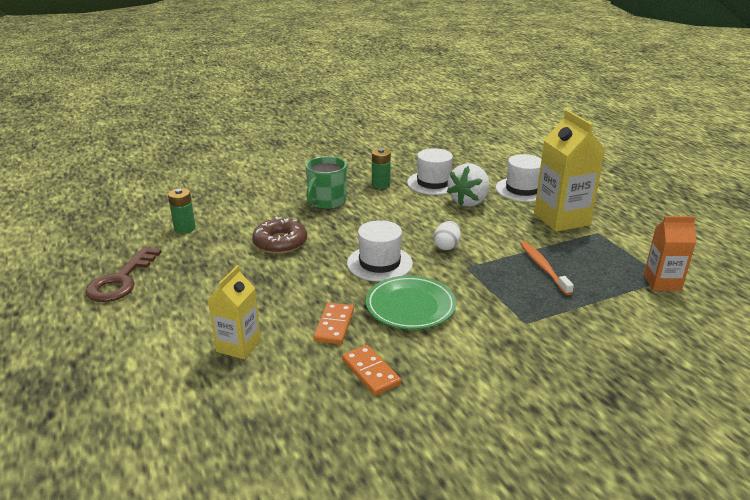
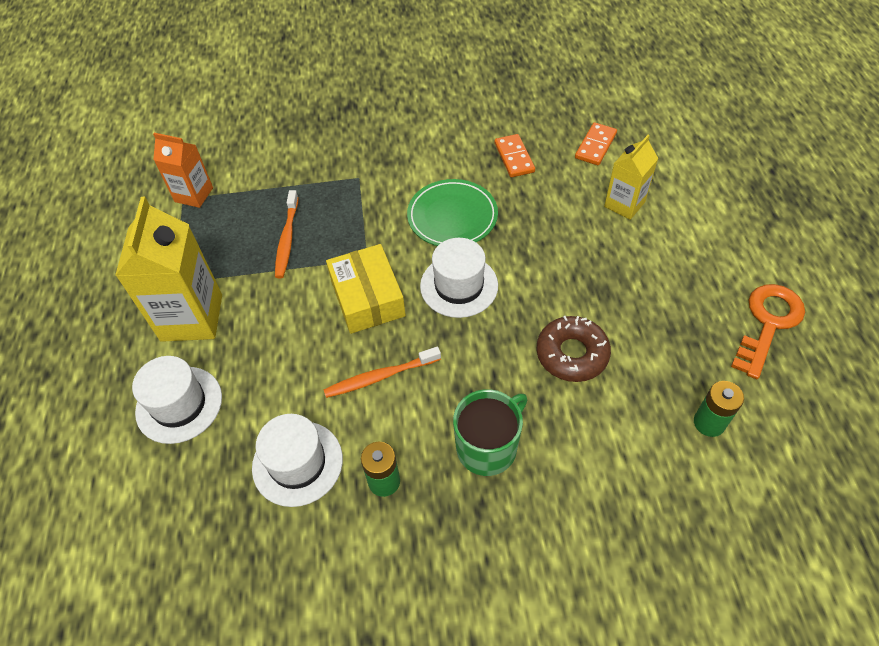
camera: 160 degrees left, 25 degrees up
(121, 280) = (768, 323): brown key -> orange key
(334, 325) = (532, 209): orange domino -> orange domino (595, 146)
(409, 215) = (380, 377): none -> orange toothbrush
(446, 246) = (367, 298): white egg -> yellow box
(469, 201) = (278, 391): white strawberry -> none

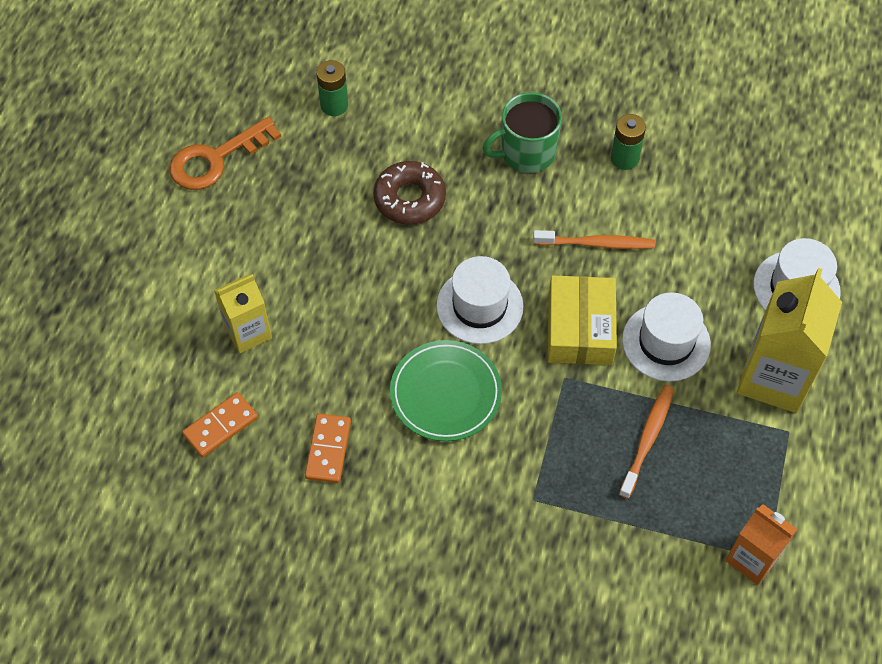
camera: 160 degrees left, 5 degrees up
(297, 463) = (694, 198): white hat -> white hat (666, 342)

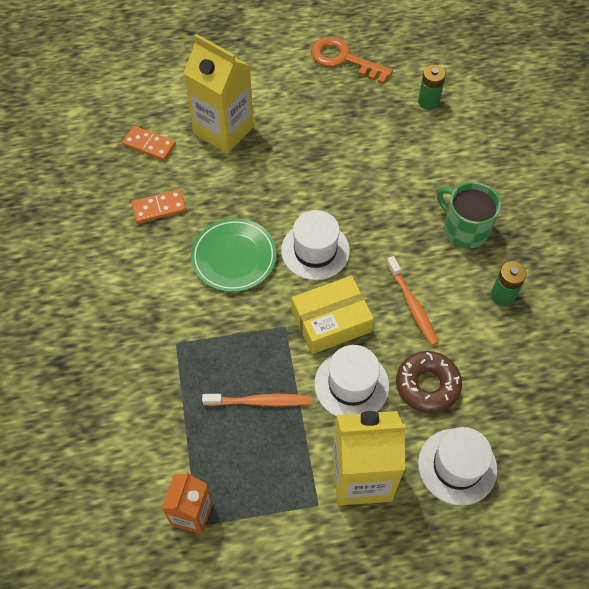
camera: 65 degrees right, 0 degrees up
(248, 332) = (223, 130): yellow carton -> yellow carton, size x1.67
(409, 199) = (379, 174): brown donut -> brown donut (427, 385)

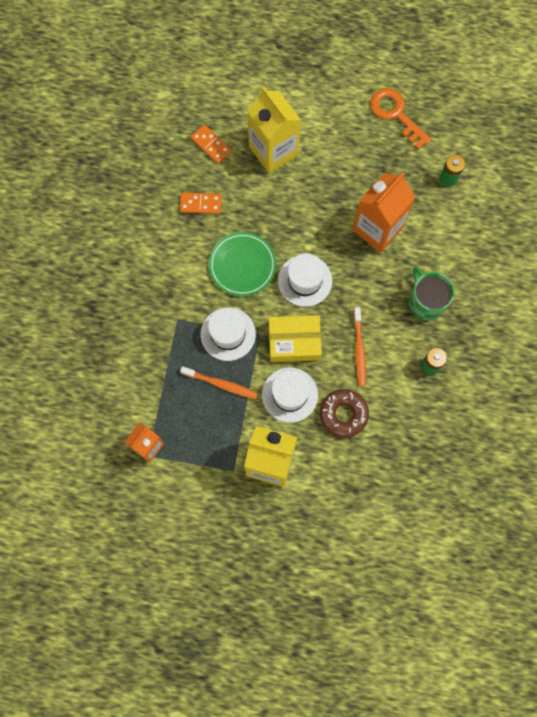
camera: 20 degrees right, 15 degrees up
(375, 172) = (378, 228): none -> orange carton
(457, 466) = (339, 479): white hat -> white hat (228, 334)

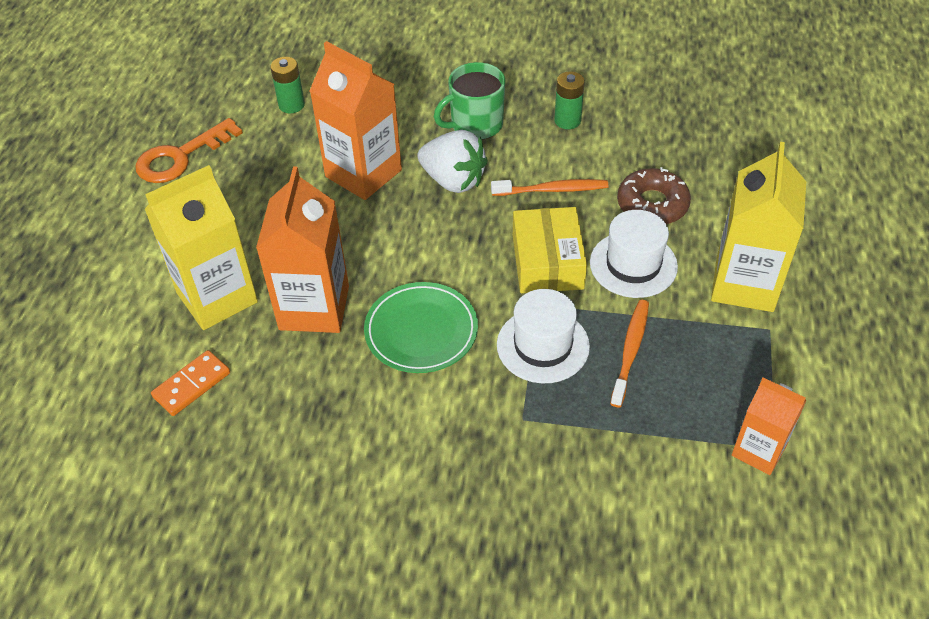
camera: 90 degrees left, 25 degrees down
(200, 204) = (305, 395): orange domino -> none
(263, 205) = (314, 307): none -> orange carton
(305, 280) = (446, 252): white hat -> none
(369, 286) = (453, 180): none -> white strawberry

